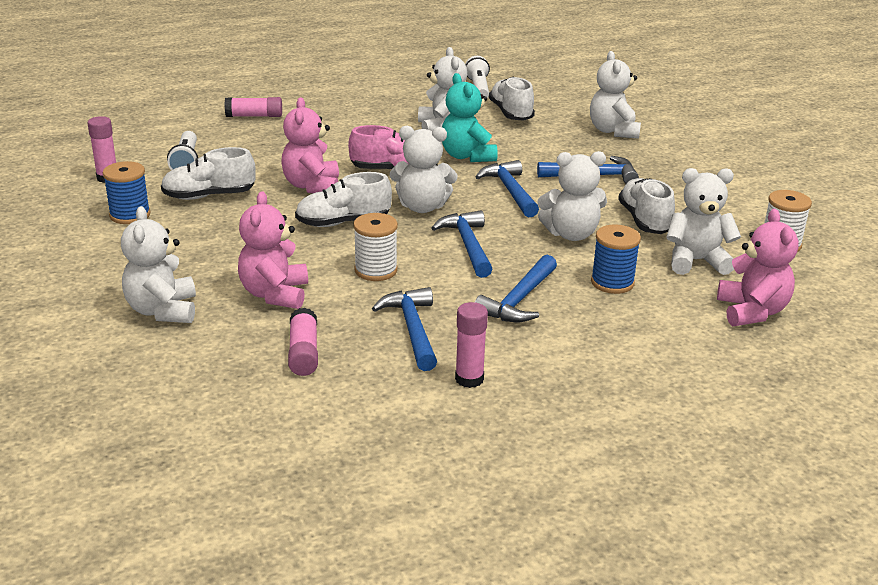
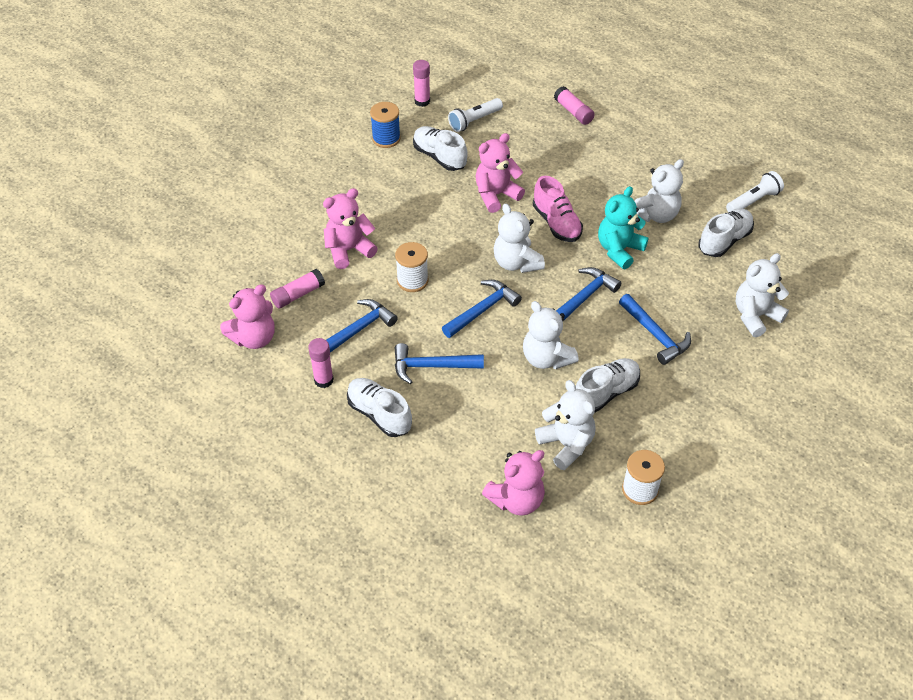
camera: 60 degrees right, 20 degrees up
(163, 311) = (296, 214): white teddy bear -> none
(339, 411) = (254, 338): none -> pink teddy bear
(343, 222) = (460, 235): white shoe -> white shoe (379, 414)
(612, 282) = (494, 406): blue spool -> none

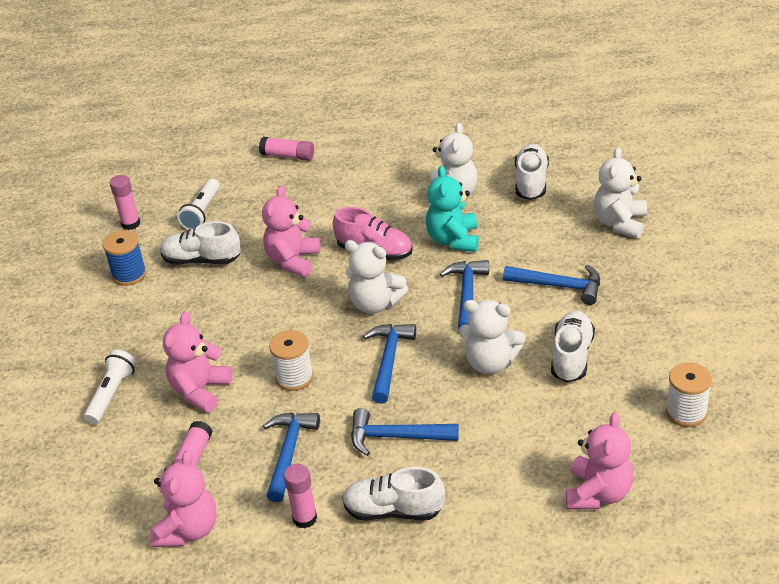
camera: 35 degrees left, 10 degrees down
(431, 366) = (396, 437): blue hammer -> blue hammer turned 45 degrees clockwise
(566, 444) = (587, 419): white teddy bear -> none
(753, 201) = (519, 140): white flashlight -> white flashlight (112, 394)

